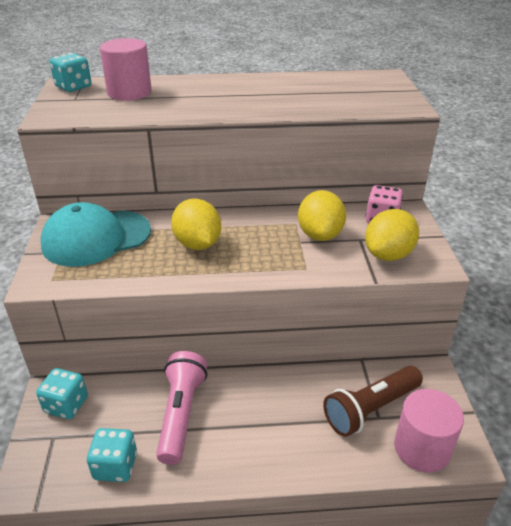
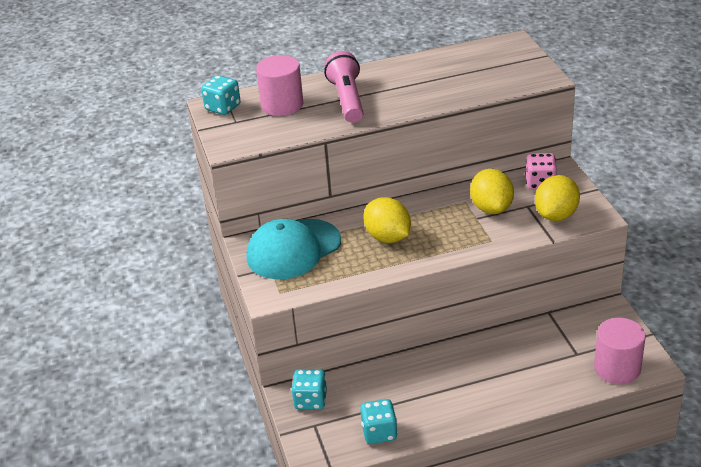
camera: 10 degrees left, 0 degrees up
(181, 414) = (413, 386): pink flashlight -> pink flashlight (347, 99)
(371, 409) = (568, 349): brown flashlight -> none

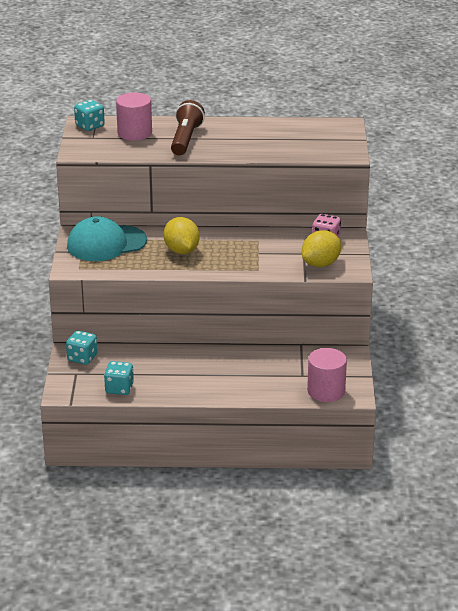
camera: 15 degrees right, 5 degrees down
(347, 99) = (185, 139): pink flashlight -> brown flashlight
(491, 208) = (274, 249): yellow lemon -> none

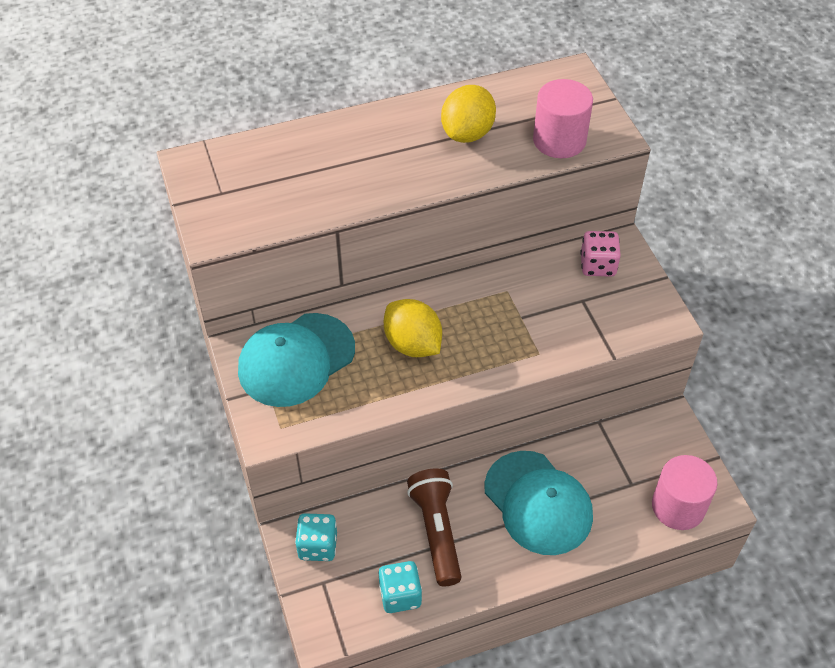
camera: 20 degrees left, 20 degrees up
(90, 126) = (204, 168): turquoise dice -> none
(134, 133) = (281, 167): pink cylinder -> pink cylinder (559, 140)
(185, 139) = (364, 162): brown flashlight -> brown flashlight (436, 531)
(234, 370) = (538, 503): none -> turquoise cap
(321, 264) = (617, 316): yellow lemon -> yellow lemon (467, 133)

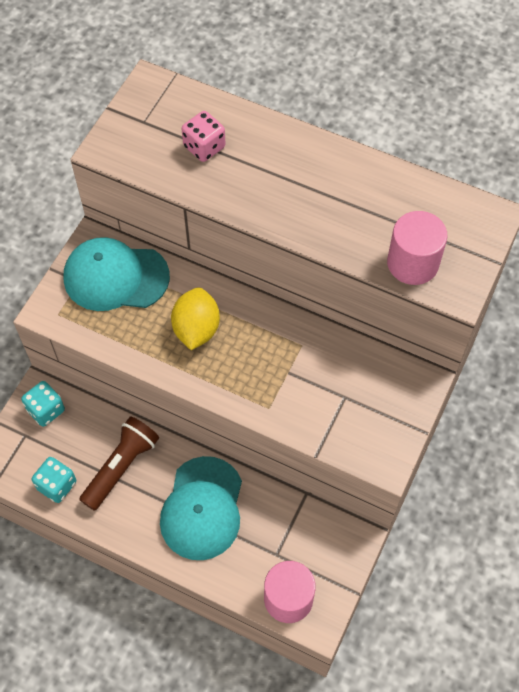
camera: 45 degrees right, 10 degrees up
(467, 133) = (353, 205): yellow lemon -> none
(598, 265) = (387, 381): pink dice -> pink dice (204, 147)

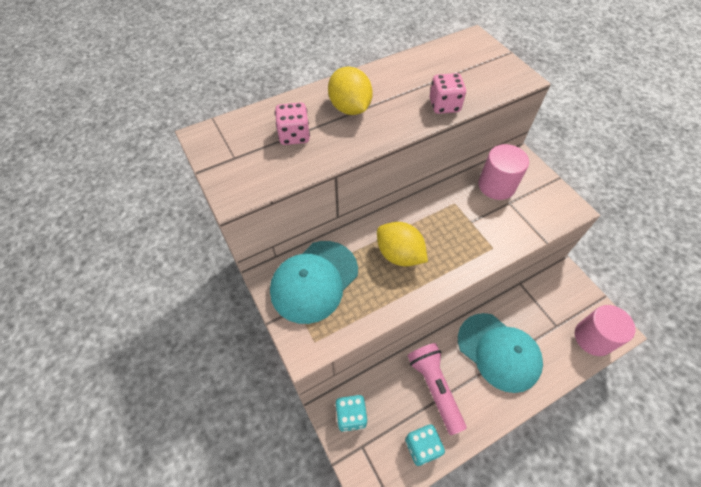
camera: 55 degrees left, 5 degrees down
(121, 467) = (434, 388): brown flashlight -> pink flashlight
(276, 167) = (350, 108): none -> yellow lemon
(348, 243) = (444, 105): none -> pink dice
(412, 263) = (484, 85): pink cylinder -> pink cylinder (496, 185)

